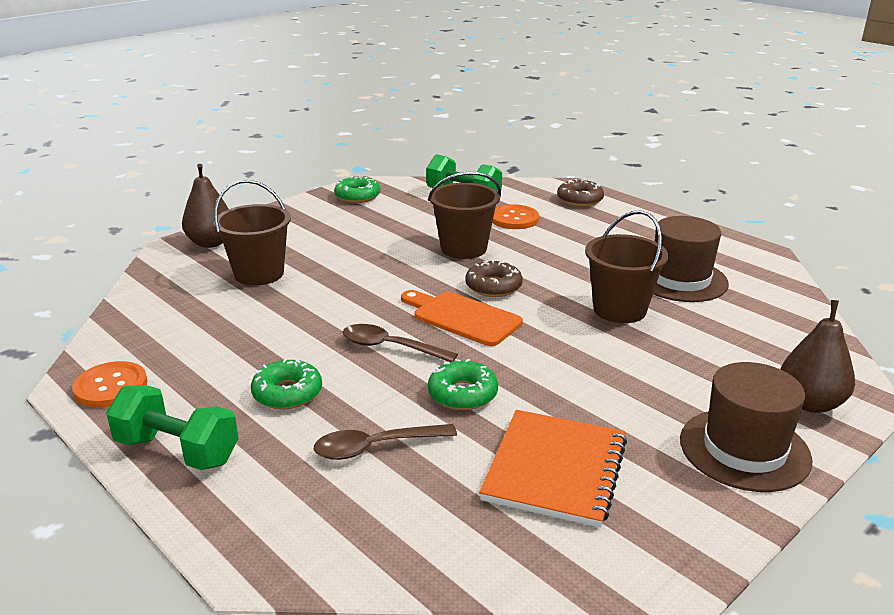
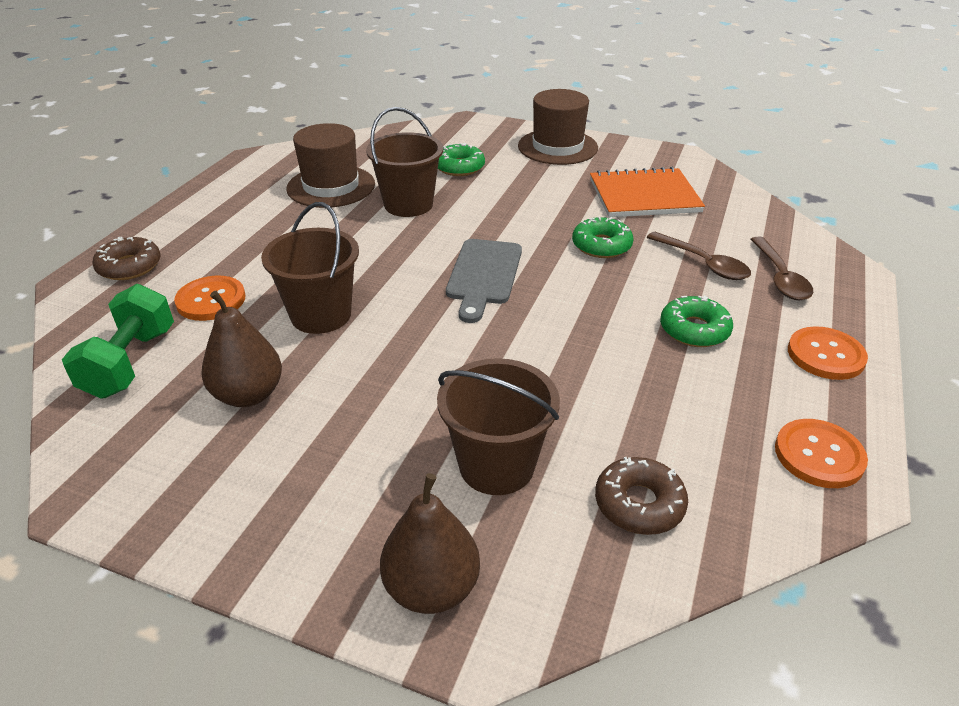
camera: 115 degrees left, 10 degrees up
(177, 451) = (825, 355): green dumbbell -> orange button
(357, 196) = (153, 481): green donut -> green donut (459, 167)
(390, 347) = (570, 299): brown spoon -> brown spoon (780, 277)
(462, 317) = (484, 275): orange cutting board -> grey cutting board
(493, 286) = (407, 273): brown donut -> brown donut (639, 504)
(810, 403) = (487, 133): brown pear -> brown pear (248, 395)

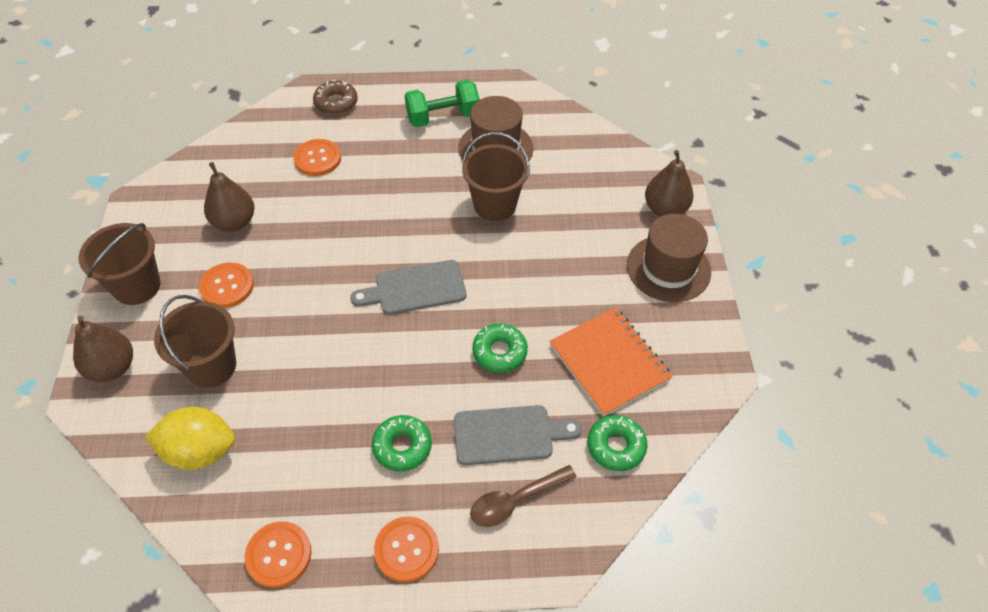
camera: 65 degrees right, 15 degrees up
(130, 363) = (243, 157): green dumbbell -> green dumbbell (443, 117)
(321, 315) = (325, 219): brown bucket -> brown bucket (137, 286)
(363, 424) = (227, 286): none -> orange button
(459, 167) = (579, 212): green donut -> green donut (616, 446)
(491, 132) = (665, 209): none -> brown pear
(639, 504) = (200, 451): brown donut -> yellow lemon
(703, 263) = (509, 435): brown spoon -> grey cutting board

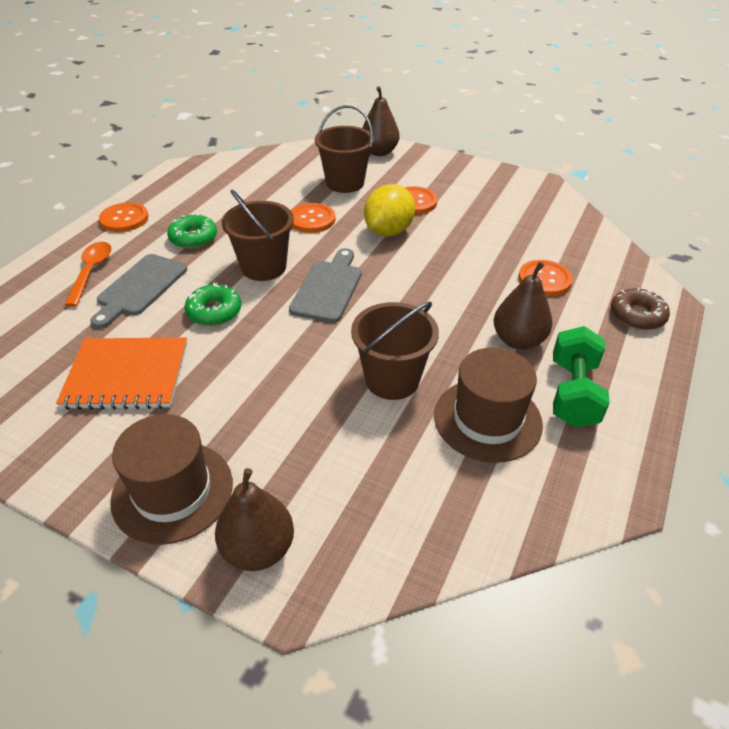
camera: 120 degrees right, 10 degrees down
(137, 286) = (446, 169): brown bucket -> brown bucket (263, 267)
(200, 451) = (283, 168): yellow lemon -> yellow lemon (389, 231)
(234, 222) = (484, 218): brown pear -> brown pear (518, 340)
(278, 555) = (183, 178): orange button -> orange button (312, 219)
(515, 500) = (91, 272): brown spoon -> orange spoon
(616, 446) = (56, 340): green donut -> none

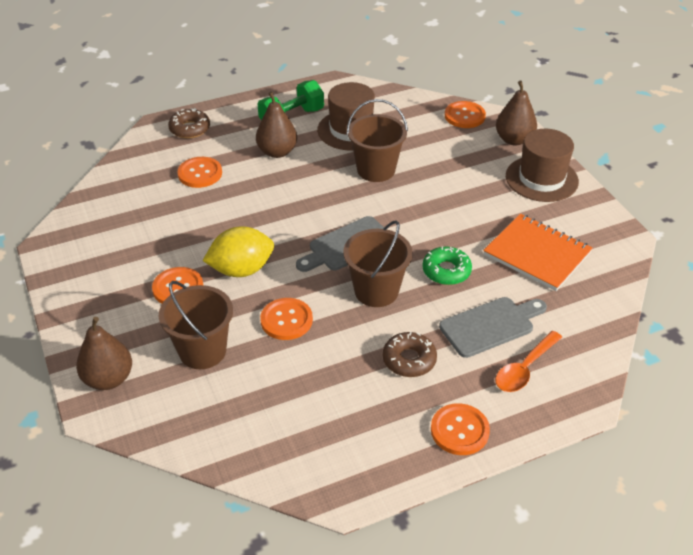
camera: 140 degrees left, 0 degrees up
(193, 238) = (409, 360): green donut -> brown donut
(372, 554) = (464, 116): none -> orange button

